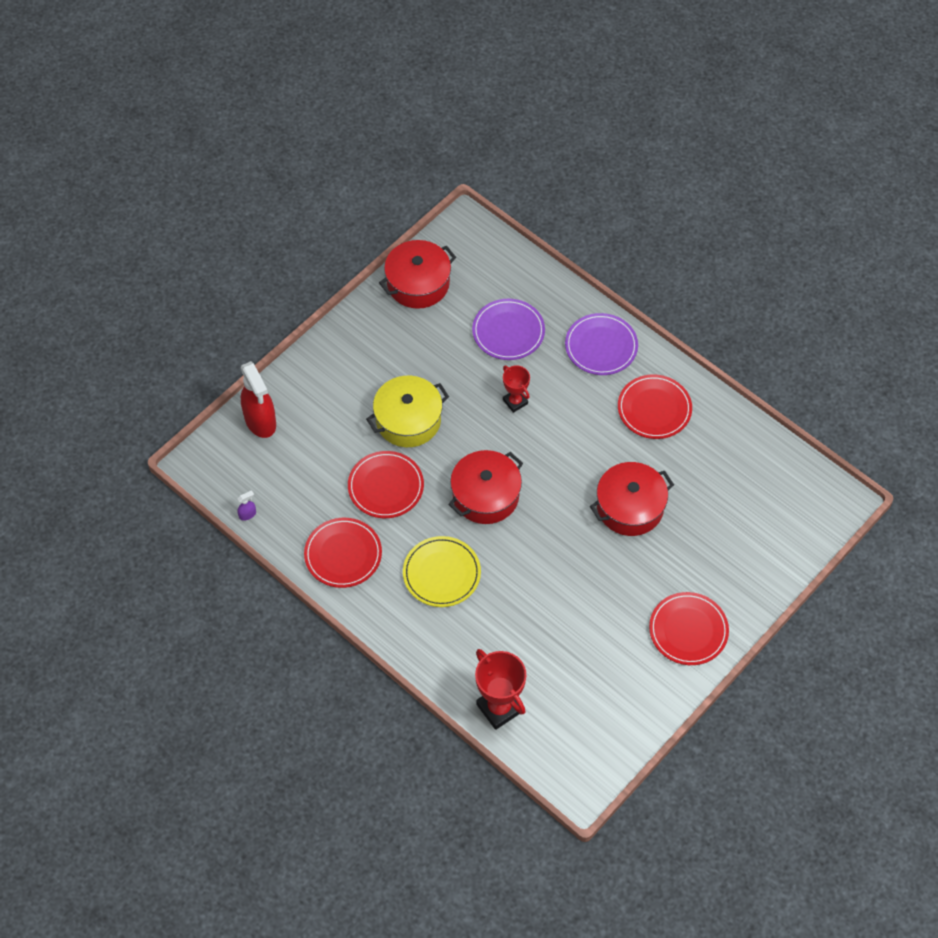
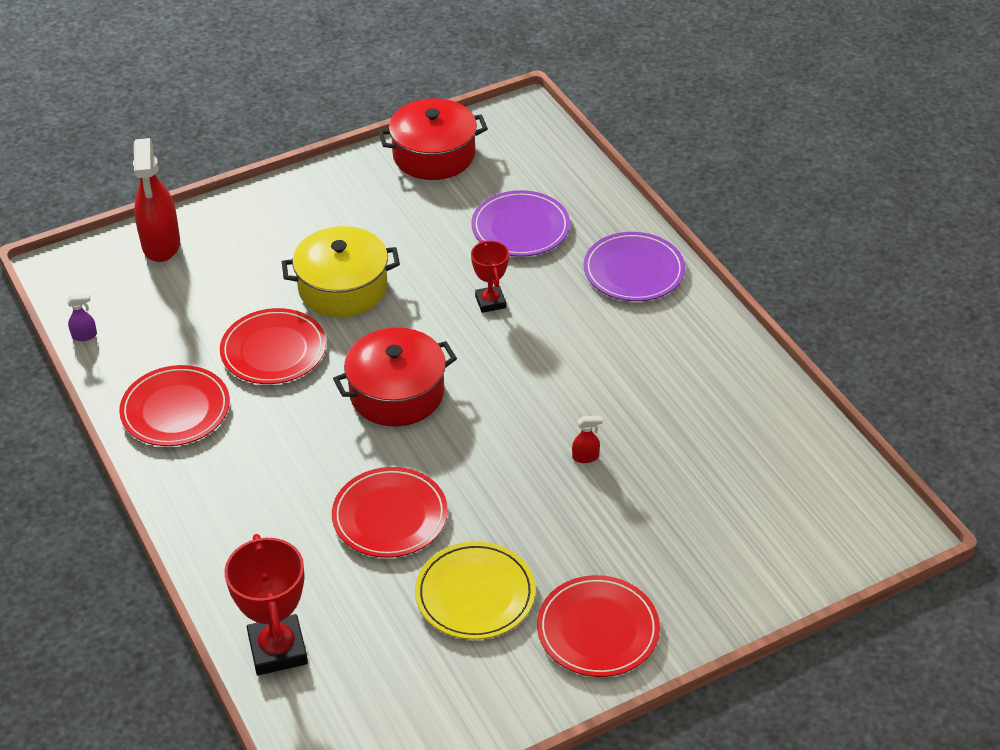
camera: 20 degrees right, 15 degrees down
(441, 573) = (290, 465): yellow plate -> yellow plate (475, 594)
(630, 507) = (585, 457): red pot -> red spray bottle
(654, 409) = (673, 354): red plate -> red plate (390, 516)

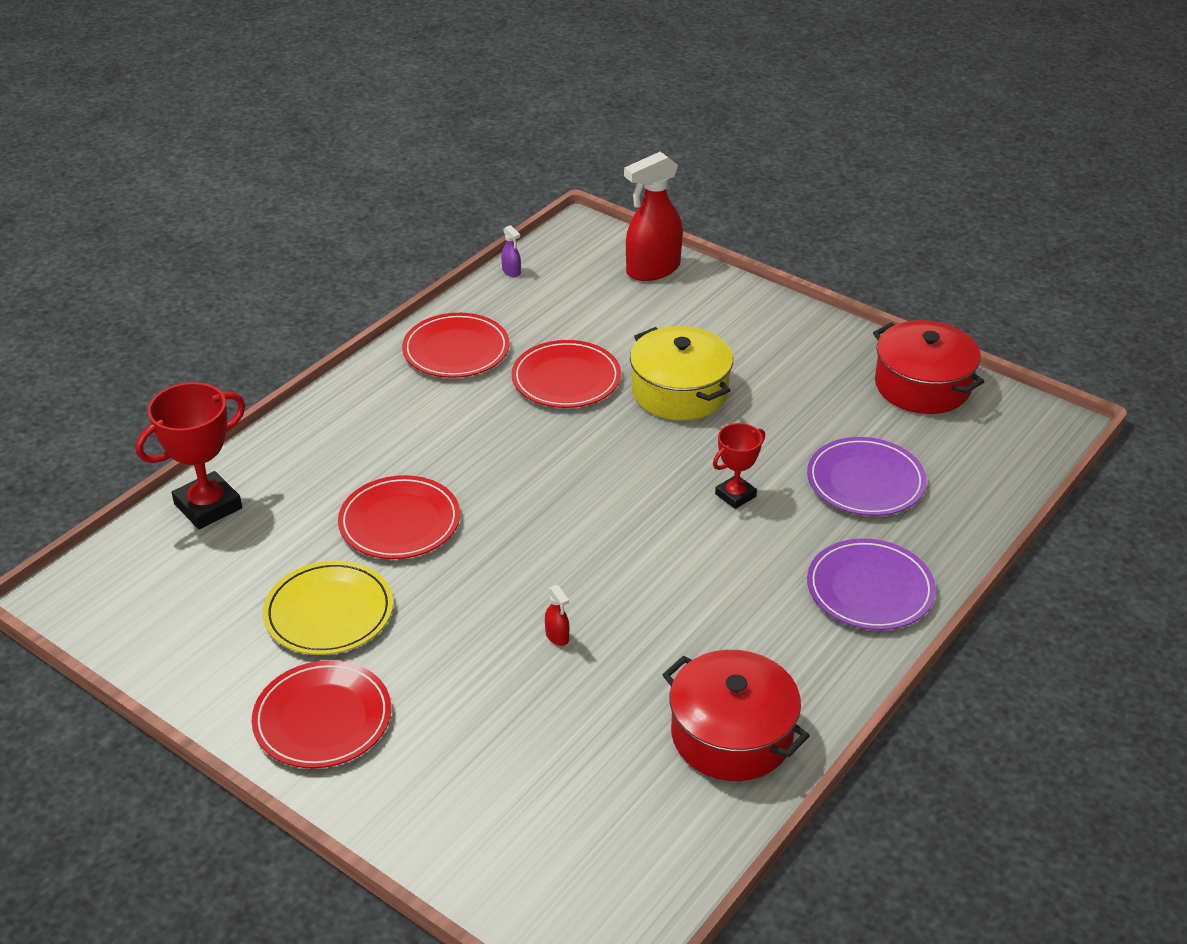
camera: 65 degrees right, 5 degrees down
(397, 393) = (562, 473): red pot -> red pot (731, 735)

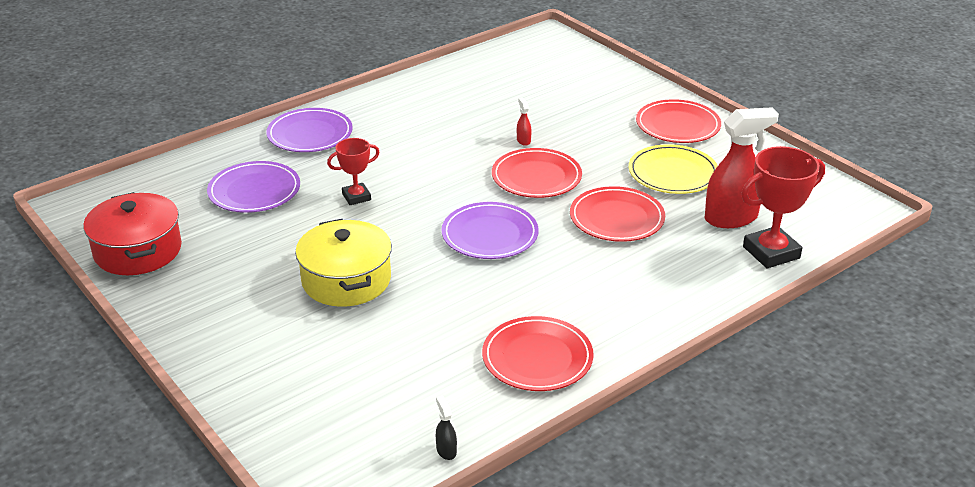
camera: 165 degrees left, 5 degrees down
(511, 271) = (446, 450): purple spray bottle -> black spray bottle
(549, 471) = (490, 235): none -> purple plate
(566, 379) = (441, 309): red plate -> red plate (536, 177)
(652, 270) = (285, 421): red spray bottle -> red spray bottle (731, 218)
(731, 735) = (443, 88): red pot -> none

